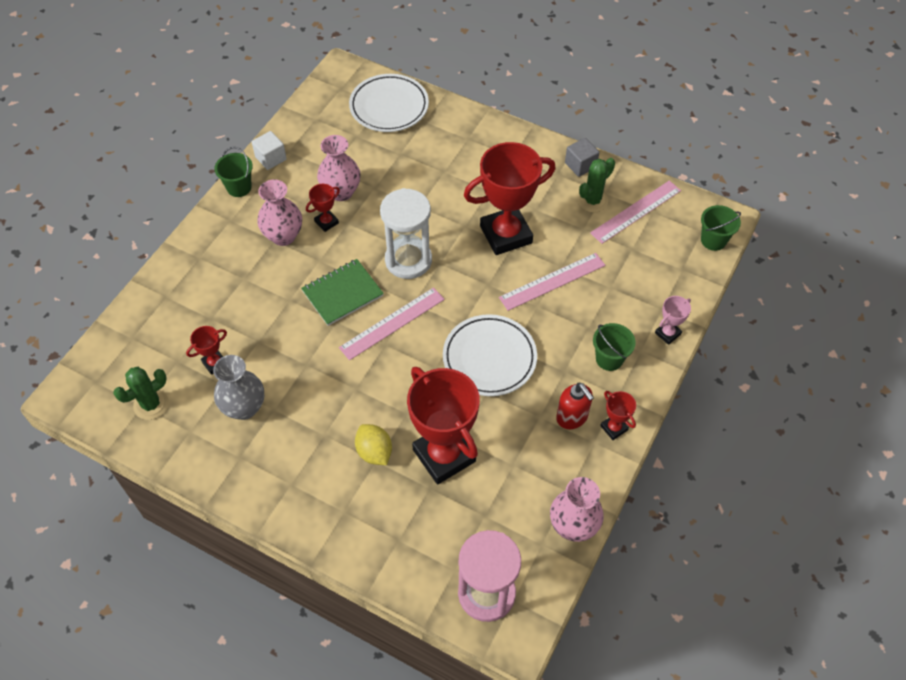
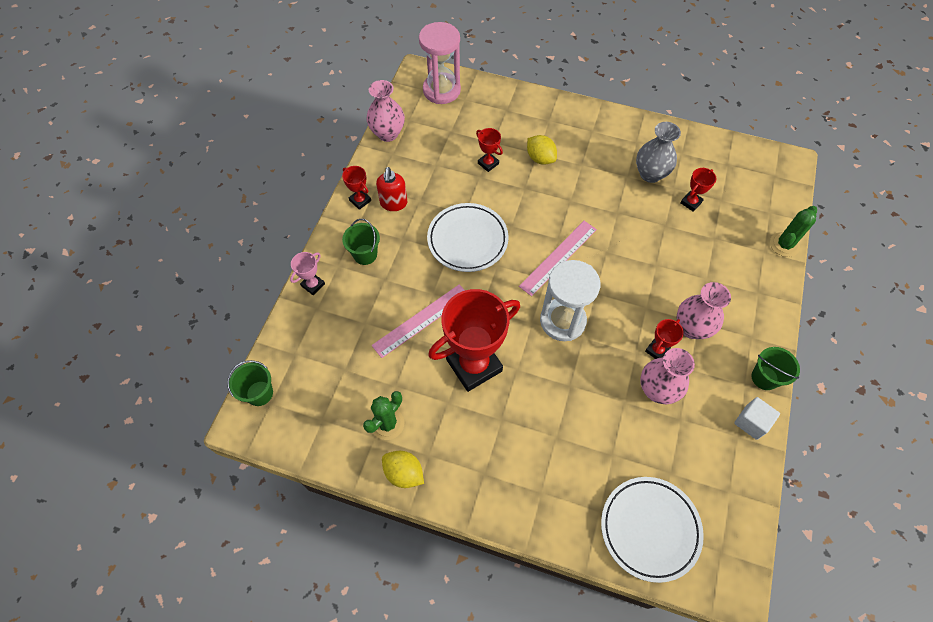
camera: 170 degrees right, 5 degrees up
(151, 404) = (721, 166): green cactus -> green cactus (784, 245)
(342, 293) = (611, 278): green notebook -> none
(444, 455) = (488, 163): red trophy -> red trophy, size x0.44
(572, 417) = (393, 203): red soap dispenser -> red soap dispenser turned 135 degrees counterclockwise
(580, 165) = (404, 473): grey cube -> yellow lemon
(636, 211) = (340, 417): pink ruler -> none

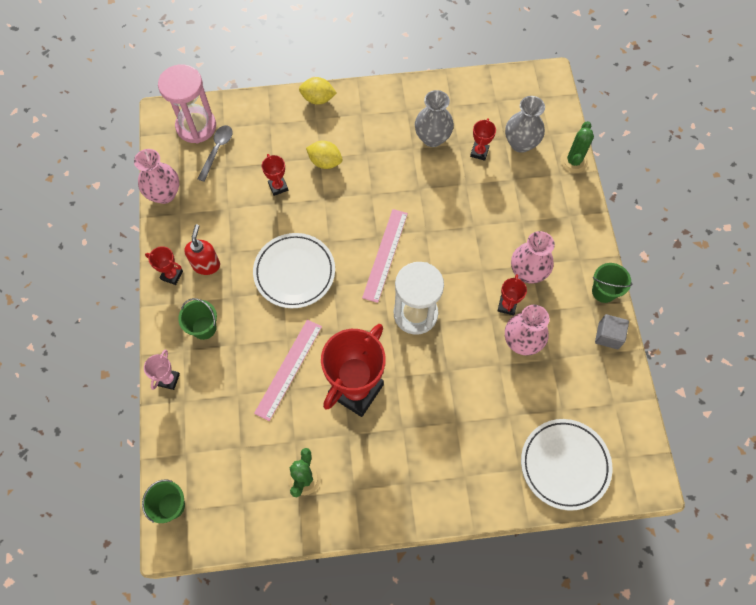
camera: 25 degrees left, 5 degrees up
(393, 203) = (206, 265): red soap dispenser -> red soap dispenser turned 150 degrees counterclockwise
(404, 473) = (340, 515): yellow lemon -> yellow lemon (318, 99)
(450, 115) = (217, 150): none -> grey spoon
(488, 163) = (278, 187): red trophy -> red trophy turned 45 degrees clockwise
(736, 209) = (520, 143): none -> grey vase
(751, 422) = (608, 336): white cube -> grey cube

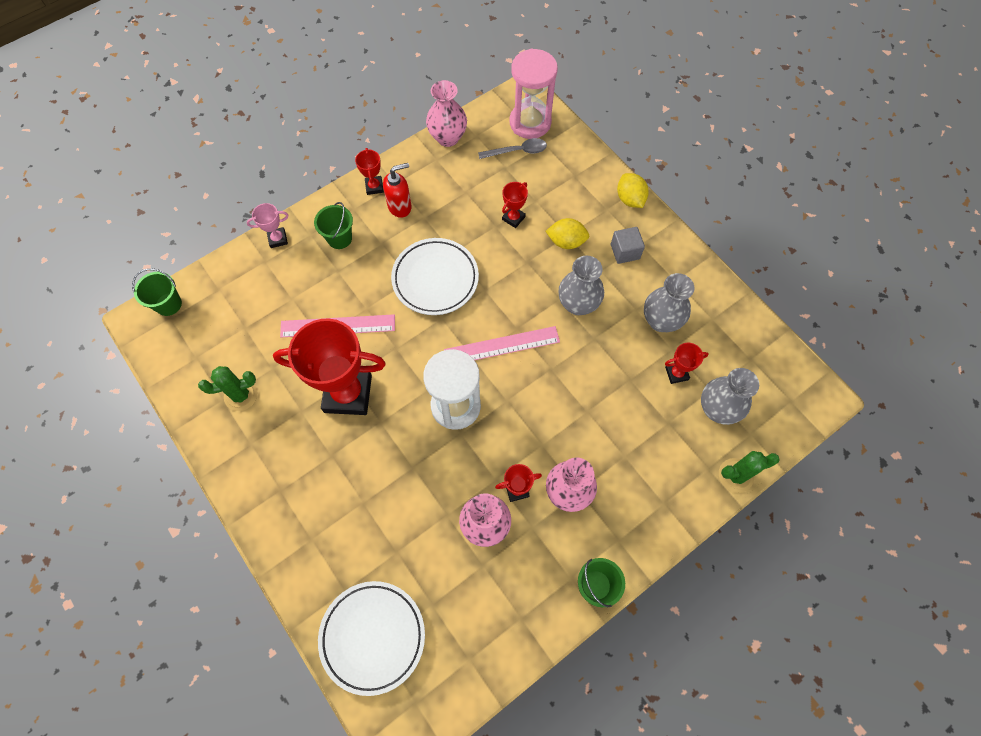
camera: 60 degrees right, 0 degrees up
(325, 162) = (566, 242): yellow lemon -> yellow lemon turned 75 degrees counterclockwise
(384, 184) = (578, 304): none -> grey vase
(608, 336) = (545, 615): grey cube -> grey cube (625, 251)

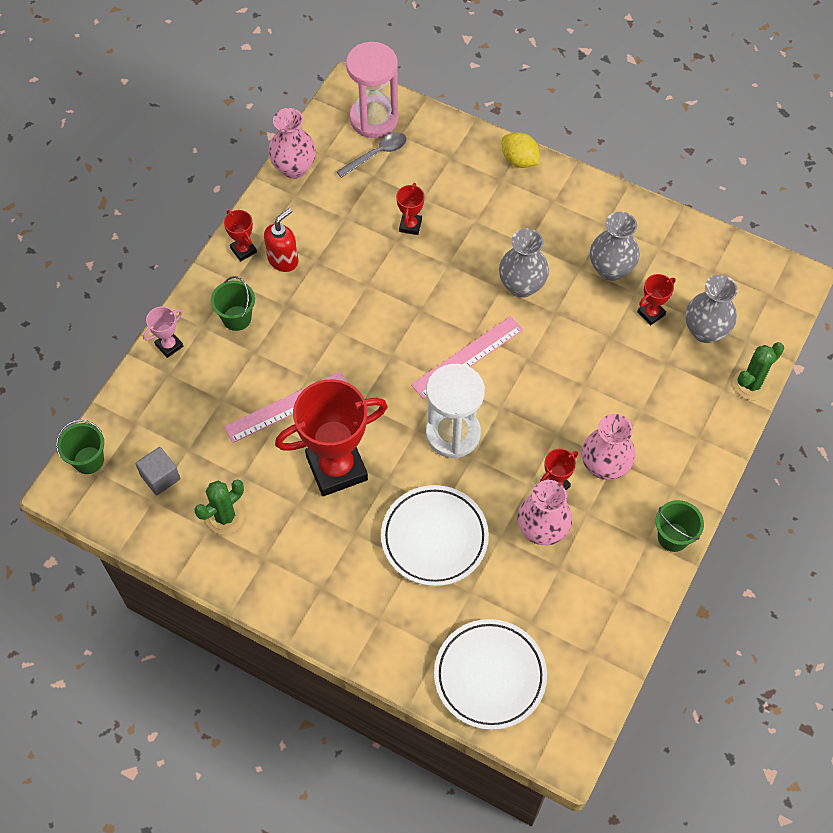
camera: 25 degrees left, 5 degrees down
(435, 279) = (363, 319): white plate -> white plate (434, 538)
(566, 242) = (477, 228): yellow lemon -> none
(625, 251) = (541, 215): grey cube -> grey cube (160, 477)

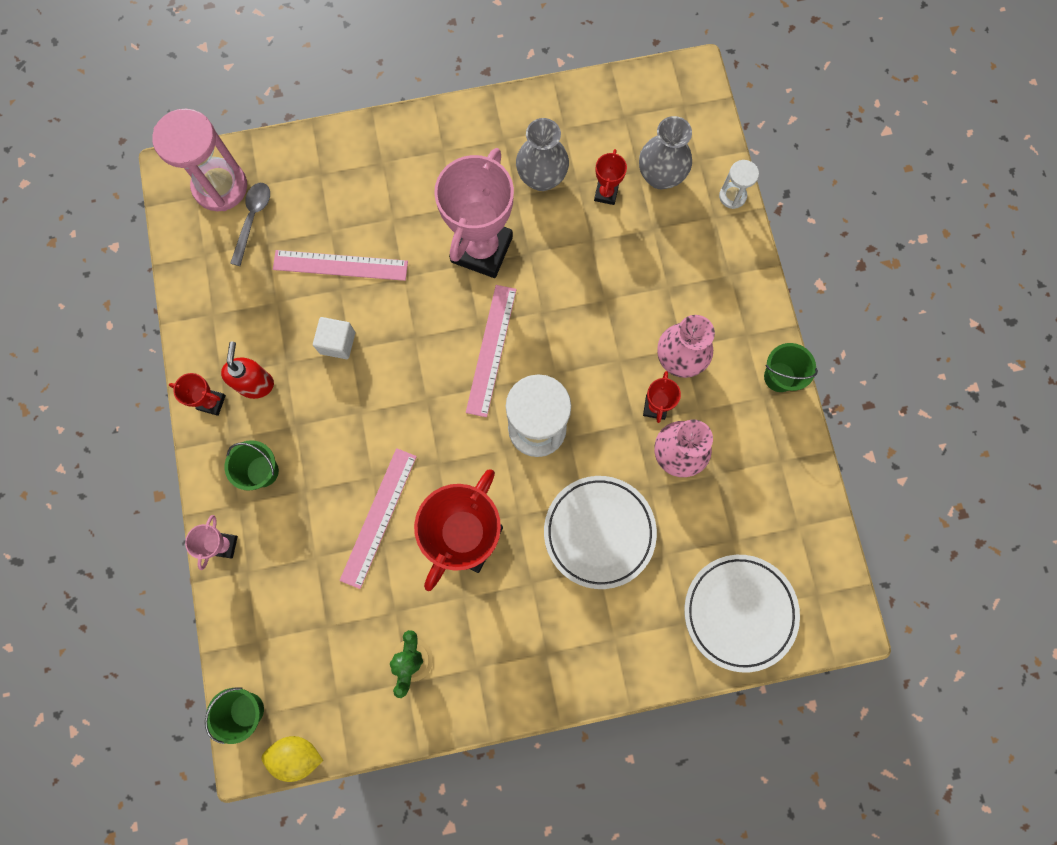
camera: 40 degrees left, 15 degrees up
(160, 477) = (325, 671): grey cube -> none
(294, 168) = (188, 288): pink vase -> none
(362, 274) = (337, 343): none -> white cube
(410, 225) = (340, 265): red trophy -> pink ruler
(519, 160) = (382, 132): yellow lemon -> yellow lemon (297, 755)
(521, 286) = (481, 249): grey vase -> pink trophy
(751, 384) = (732, 196): green cactus -> white hourglass

